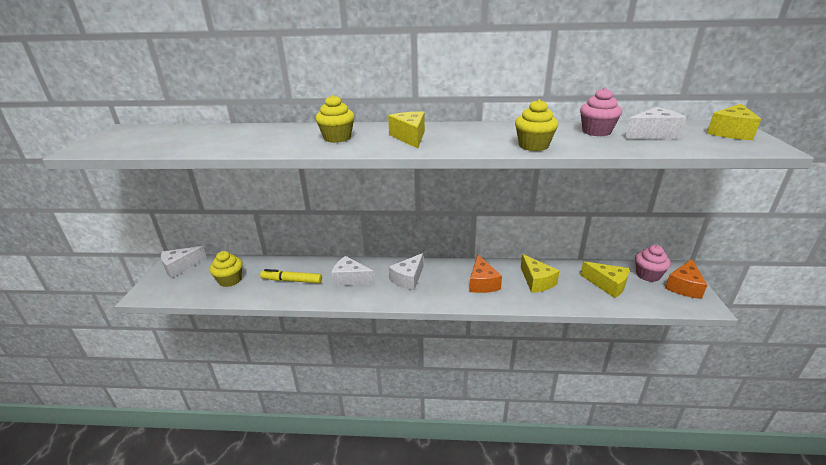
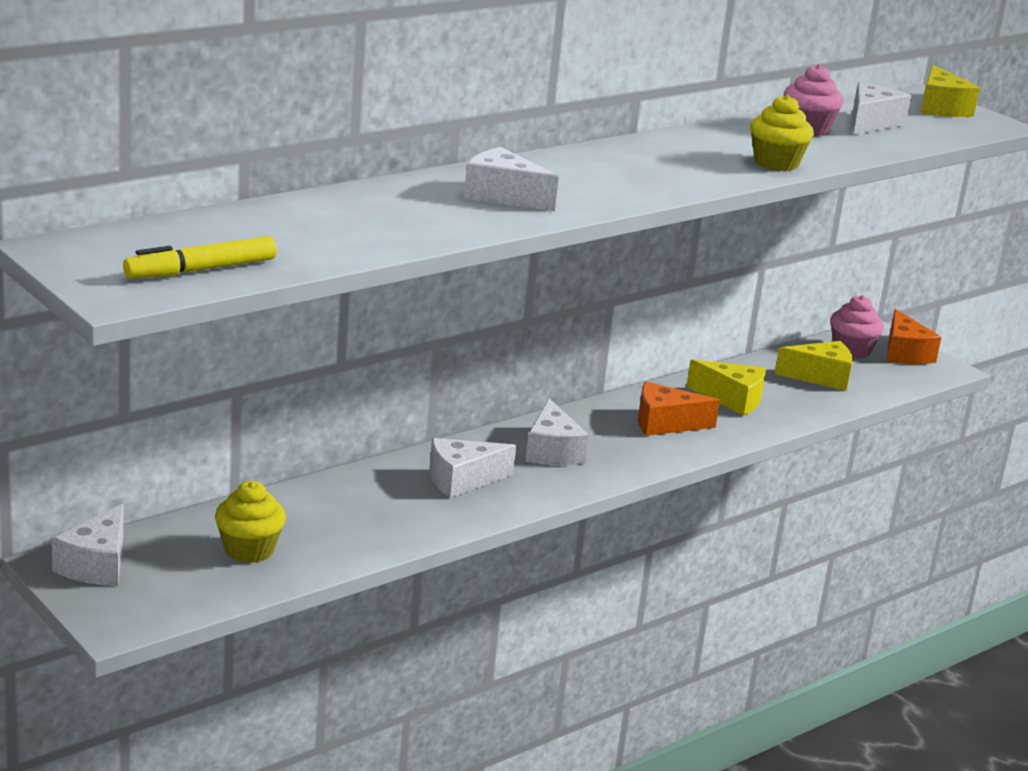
camera: 45 degrees left, 5 degrees down
(292, 280) = (366, 513): yellow marker -> yellow marker (201, 270)
(337, 138) = (503, 196): yellow cupcake -> white cheese
(410, 137) = (602, 177): yellow cheese -> none
(482, 283) = (665, 423): orange cheese -> orange cheese turned 135 degrees clockwise

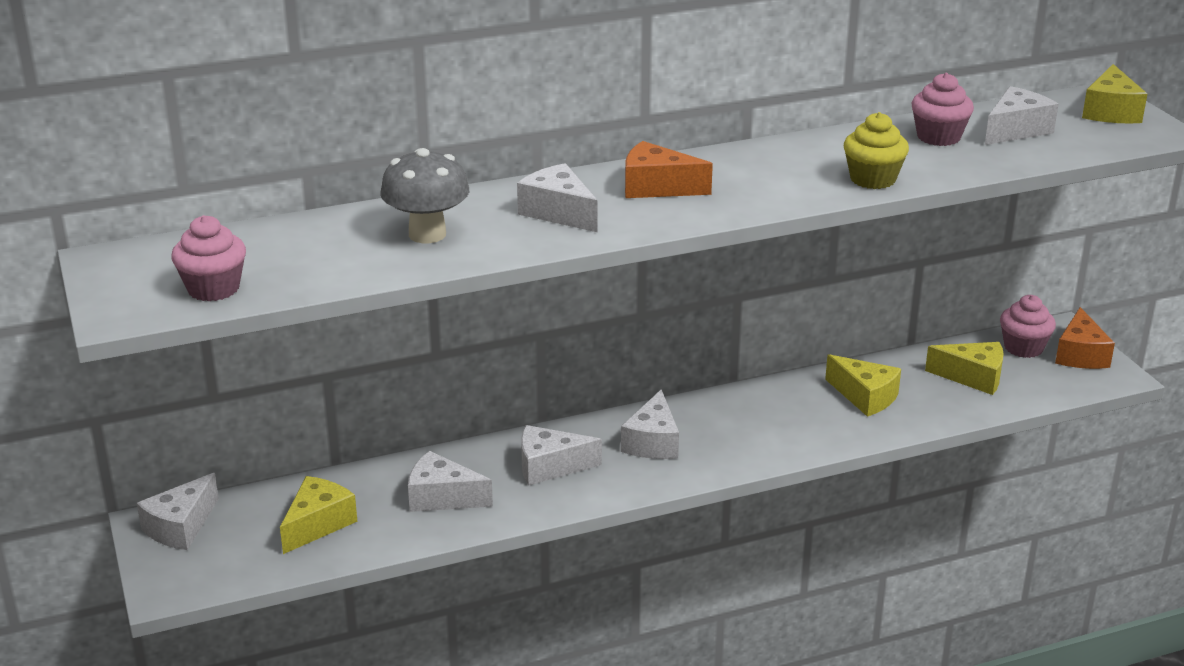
camera: 20 degrees right, 5 degrees up
(201, 270) = (213, 288): yellow marker -> pink cupcake
(249, 550) = (318, 524): yellow cupcake -> yellow cheese
(367, 515) = (442, 497): none -> white cheese
(386, 217) = (427, 234): none -> grey mushroom
(665, 423) = (781, 420): orange cheese -> orange cheese (657, 187)

